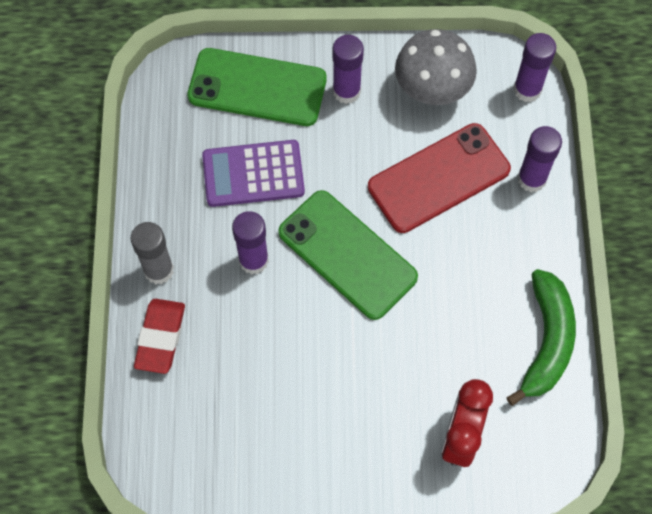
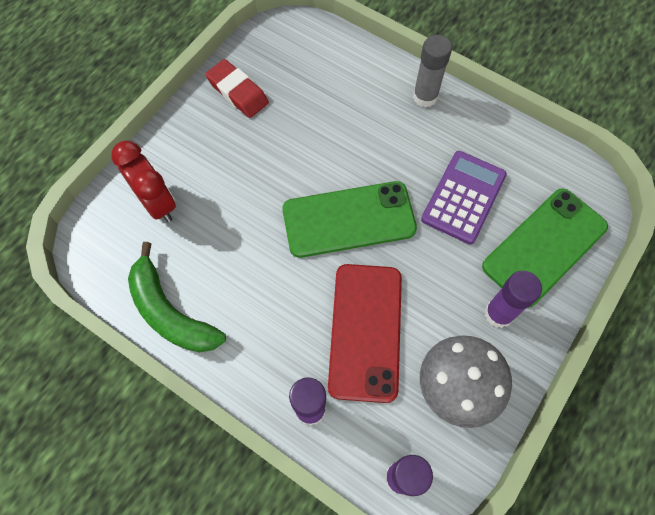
camera: 125 degrees right, 0 degrees up
(160, 338) = (373, 73): red eraser -> red eraser (238, 92)
(253, 260) = (390, 156): purple glue stick -> none

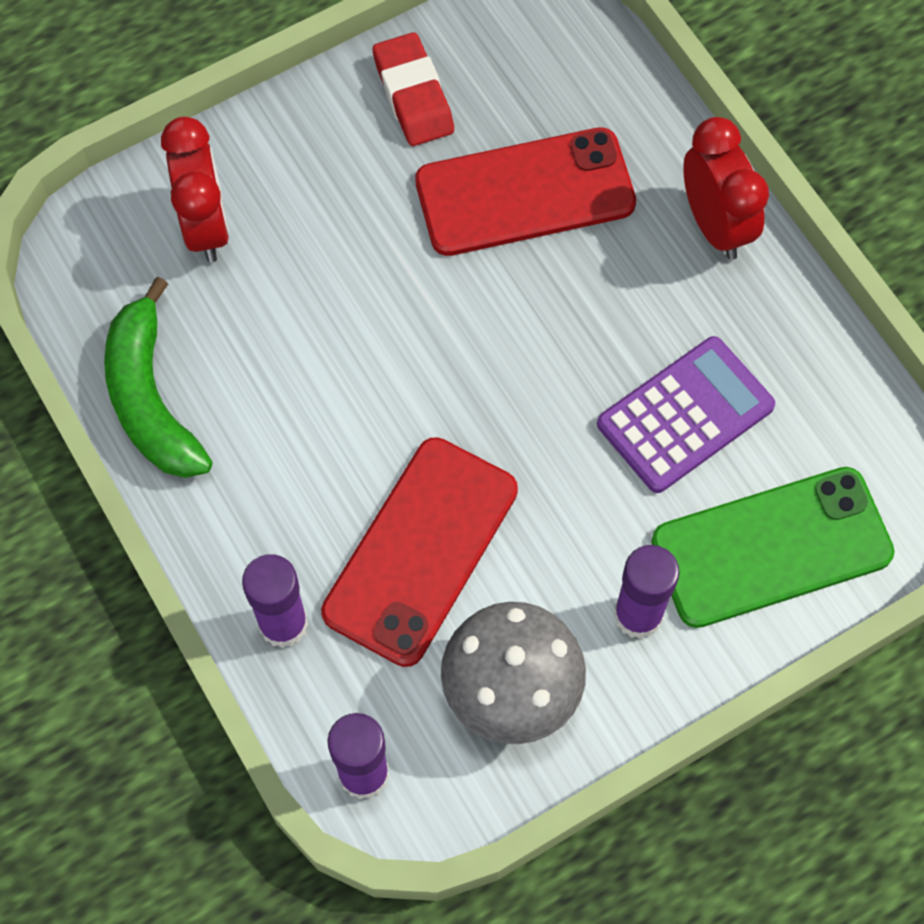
camera: 25 degrees right, 0 degrees up
(321, 118) = (525, 193): none -> red phone
(349, 220) = (483, 373): green phone -> none
(425, 97) = (715, 225): grey glue stick -> red clock

